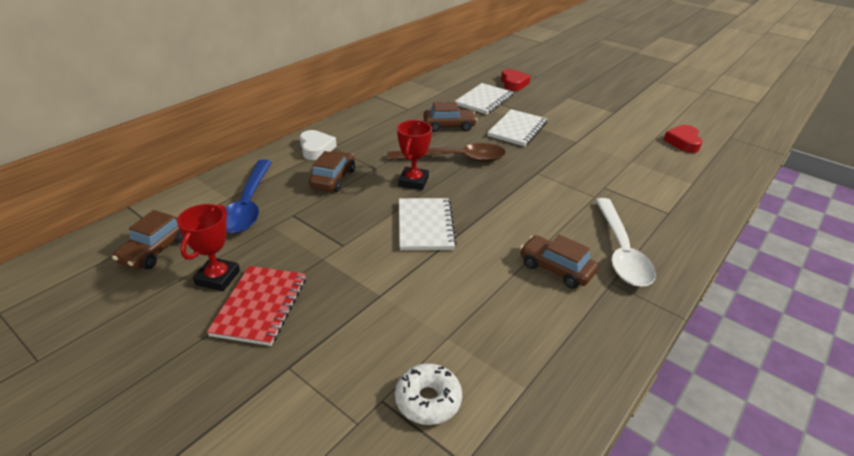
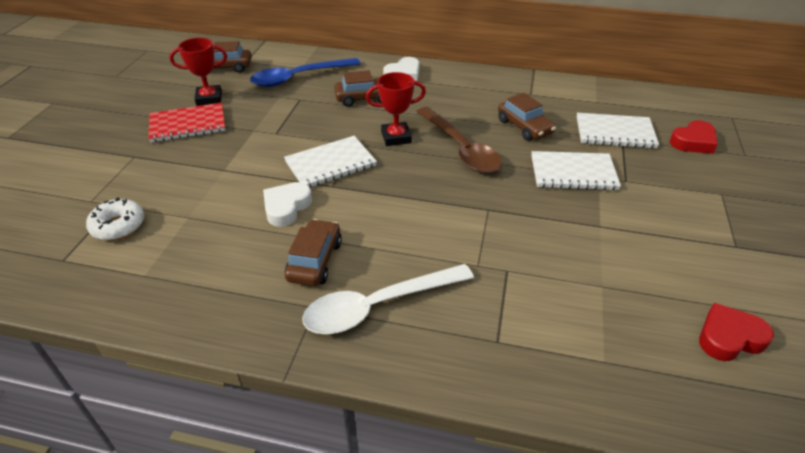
camera: 65 degrees right, 5 degrees up
(473, 267) = (286, 207): none -> white heart

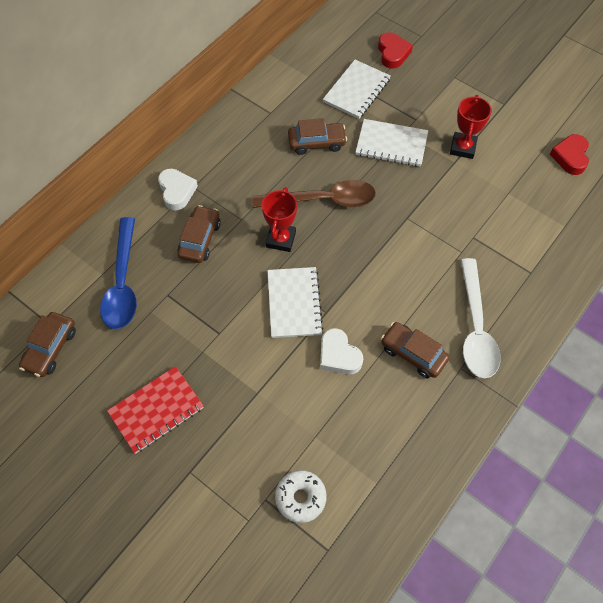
camera: 65 degrees left, 20 degrees up
(188, 124) = (156, 410): red notebook -> red notebook turned 45 degrees clockwise
(209, 99) = (114, 379): red trophy -> red trophy (463, 148)
(573, 173) = (391, 144): white notebook -> white notebook turned 75 degrees clockwise

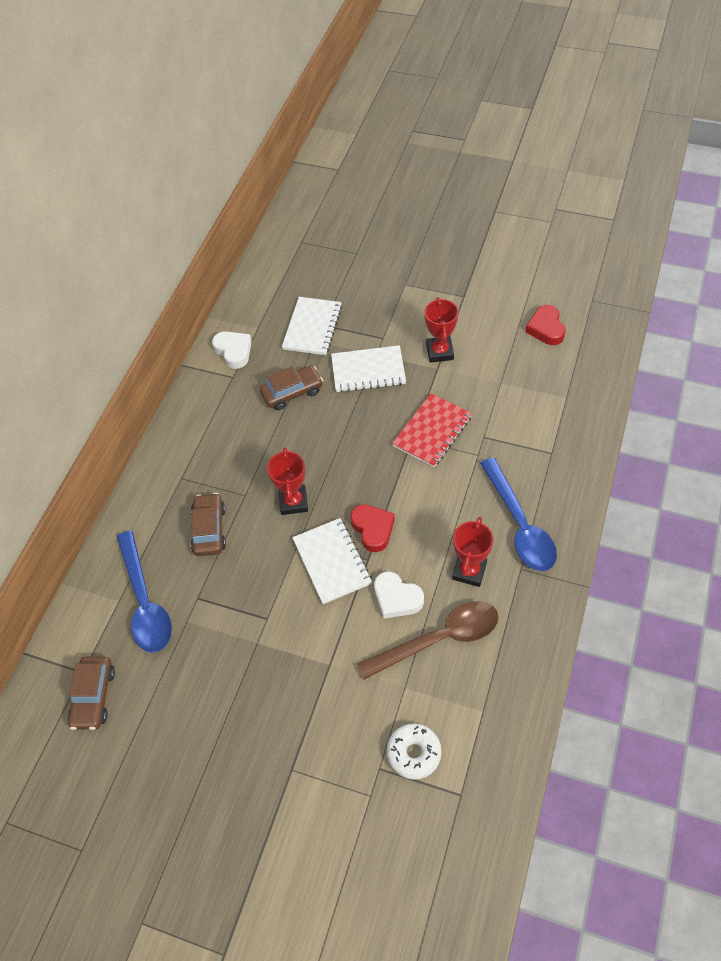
camera: 15 degrees left, 5 degrees down
(156, 410) = (232, 719): red notebook -> red notebook (432, 431)
(177, 191) = (166, 488): white heart -> white heart (234, 351)
(322, 200) = (320, 448): brown spoon -> brown spoon (438, 639)
(393, 53) = (334, 279): red heart -> red heart (373, 529)
(413, 354) = (469, 571): brown car -> red trophy
(475, 328) = (519, 524): white spoon -> blue spoon

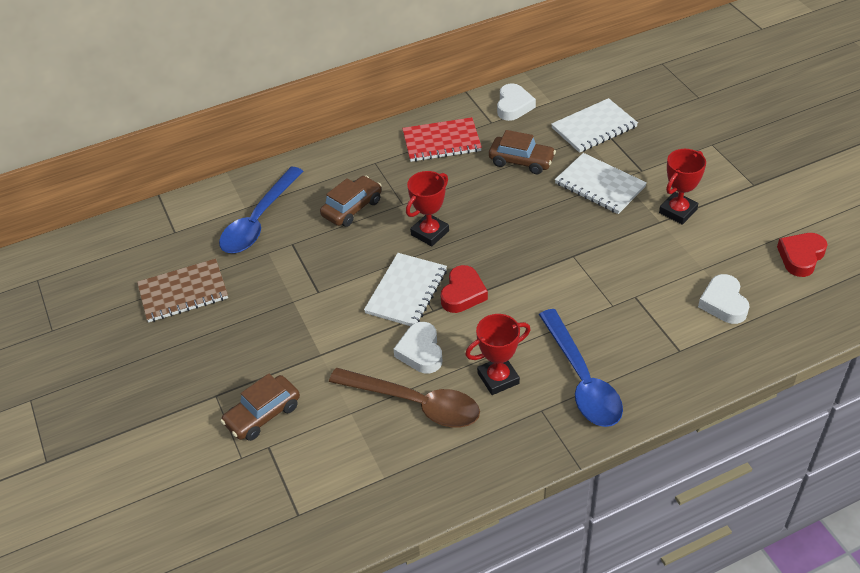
camera: 45 degrees right, 10 degrees down
(94, 696) = (163, 251): brown car -> brown car (263, 415)
(157, 714) = (183, 292): none -> brown notebook
(414, 753) = (302, 459): white donut -> none
(432, 431) = (596, 262): red notebook -> red notebook (441, 142)
(519, 524) = (581, 379): blue spoon -> blue spoon turned 45 degrees counterclockwise
(539, 397) = (723, 303): none -> white heart

